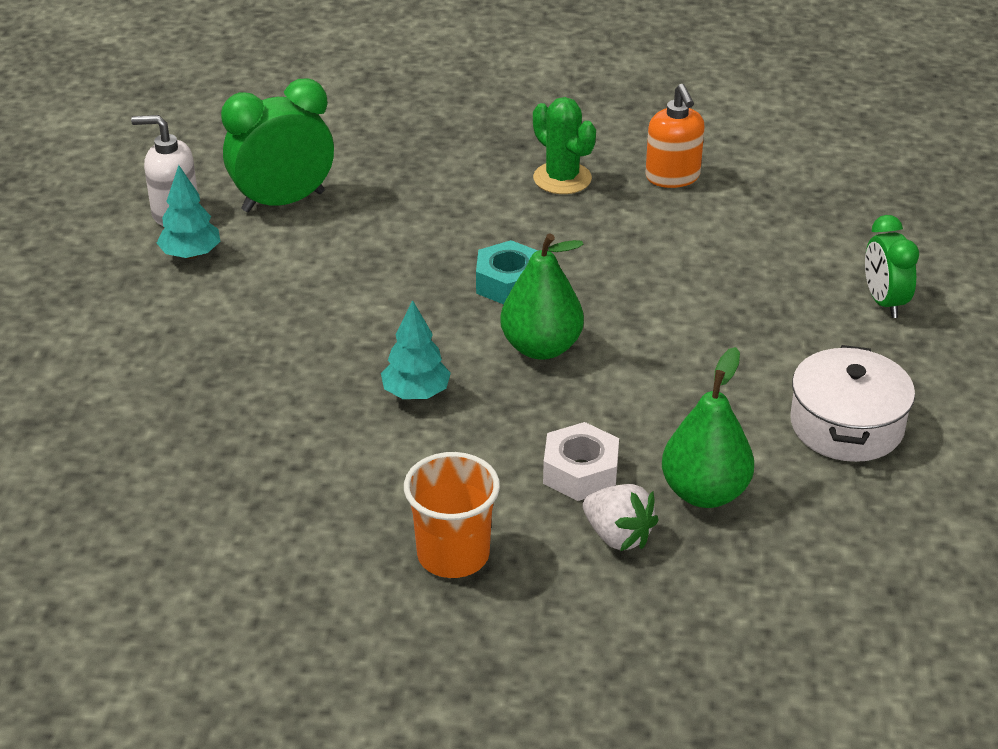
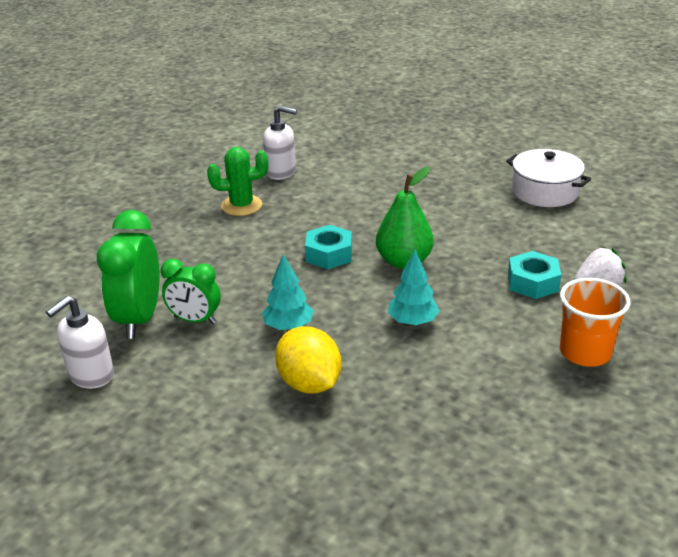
camera: 60 degrees left, 5 degrees down
(191, 254) = (156, 381): turquoise tree -> turquoise tree (288, 326)
(251, 354) = (309, 383): none -> yellow lemon
(580, 472) = (533, 282): white nut -> turquoise nut
(672, 177) = (281, 172): orange soap dispenser -> white soap dispenser
(704, 493) = (575, 248): green pear -> none
(884, 302) = (452, 151): green clock -> green clock (195, 320)

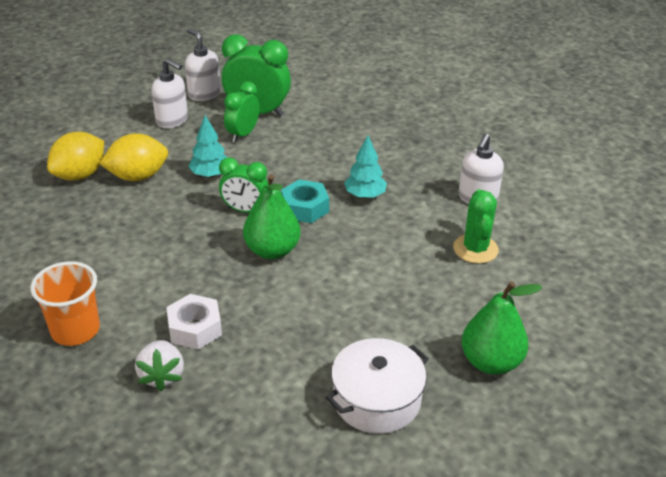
camera: 100 degrees right, 5 degrees up
(167, 388) = (172, 120): none -> white soap dispenser
(241, 205) = (413, 168): green cactus -> green cactus (475, 249)
(322, 438) = (80, 175): none -> yellow lemon
(347, 289) = (245, 210): none -> green clock
(412, 321) = (179, 238): turquoise tree -> turquoise tree (365, 195)
(478, 156) = (491, 362): none -> green pear
(533, 282) = (195, 328): turquoise nut -> white nut

